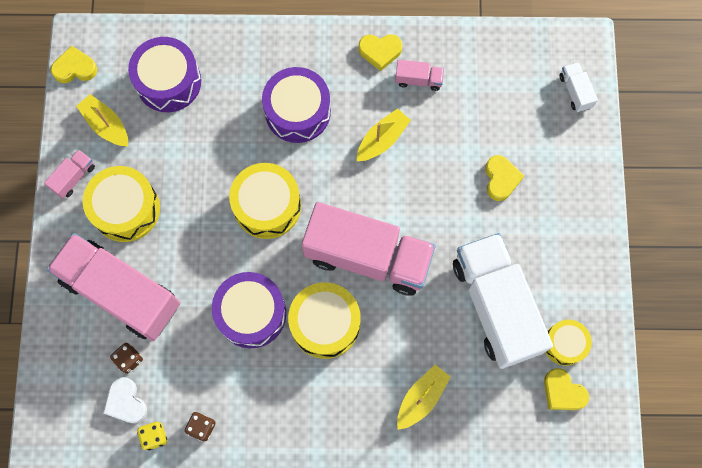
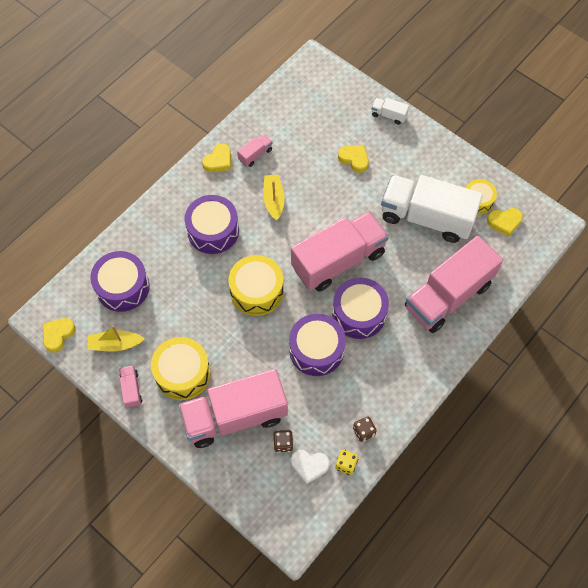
camera: 50 degrees left, 10 degrees down
(325, 323) = (359, 314): yellow drum -> purple drum
(421, 398) = (448, 296): yellow boat -> pink truck
(575, 91) = (337, 86): white truck -> white truck (389, 115)

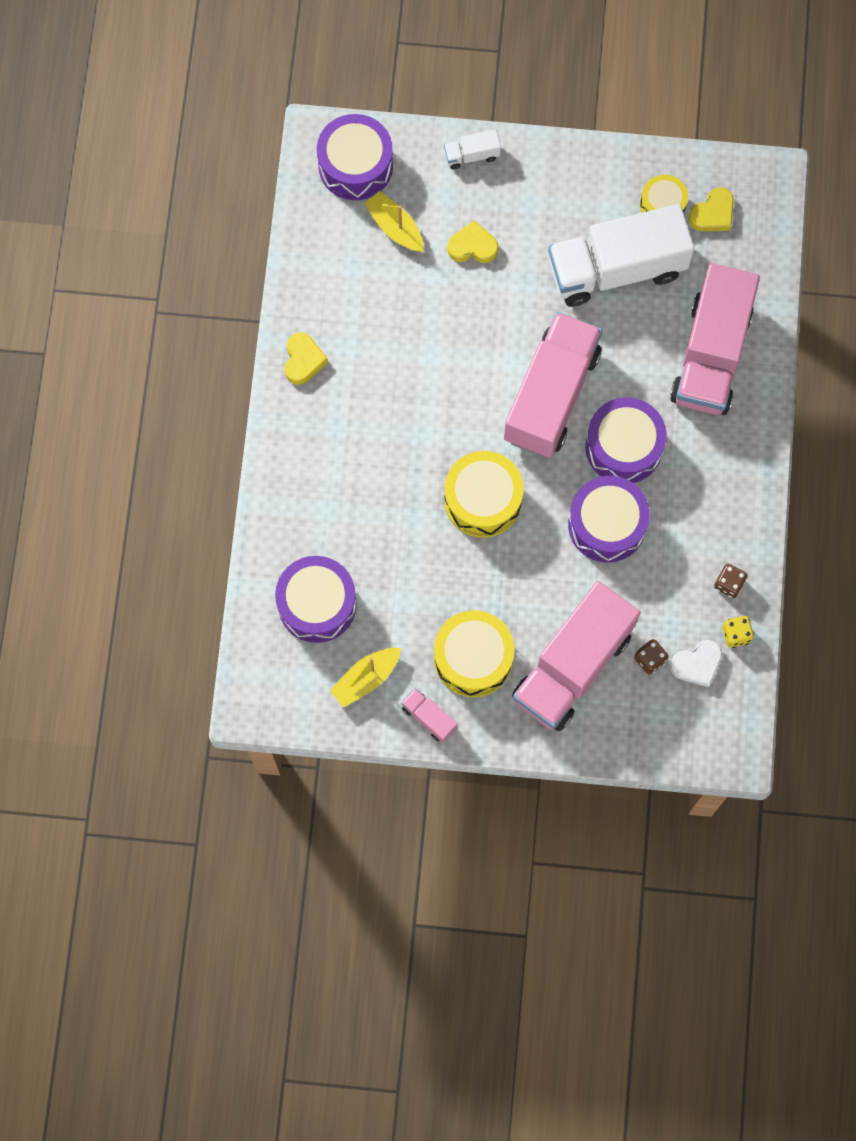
camera: 35 degrees left, 10 degrees up
(58, 335) = (287, 715): yellow heart -> none
(213, 231) = (370, 458): purple drum -> purple drum (355, 165)
(255, 155) = (344, 321): pink truck -> none
(273, 200) = (414, 368): yellow boat -> yellow boat (395, 227)

